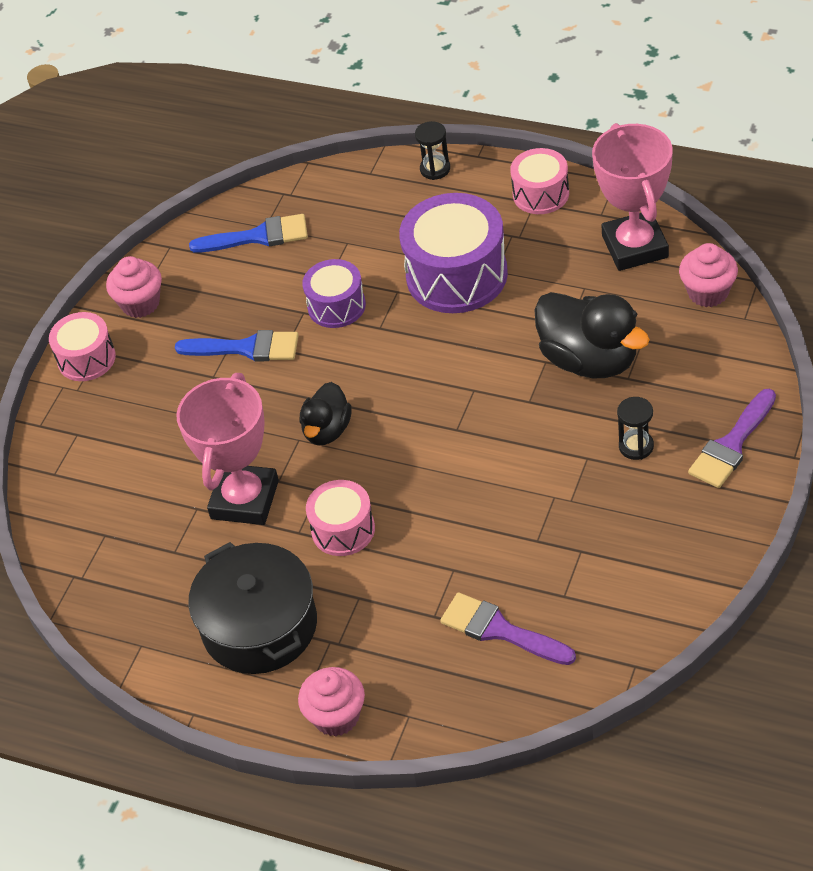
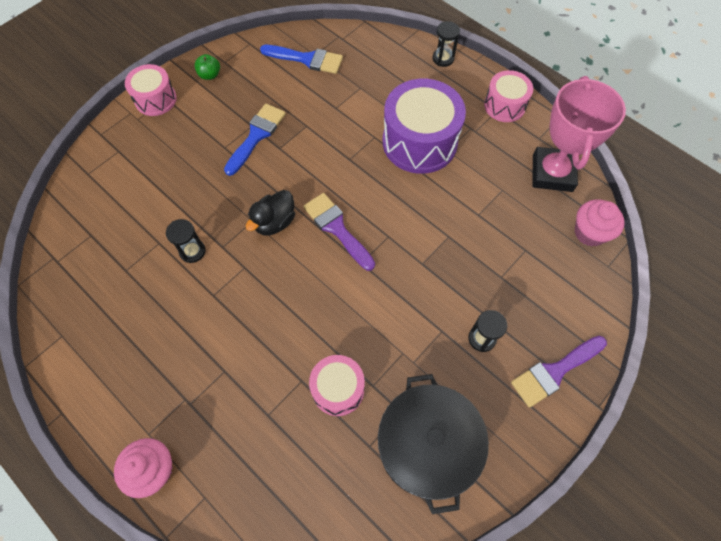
camera: 15 degrees right, 15 degrees up
(140, 303) = (210, 75): pink cupcake -> green apple
(244, 500) = (192, 251): pink trophy -> black hourglass
(246, 348) = (256, 136): blue brush -> blue brush turned 90 degrees counterclockwise
(259, 626) = (145, 360): black pot -> black pot (427, 445)
(336, 306) = (329, 130): purple drum -> none
(343, 529) = (243, 308): pink drum -> pink drum (338, 389)
(500, 630) = (308, 454): purple brush -> purple brush (337, 228)
(590, 360) = (480, 249): black duck -> none

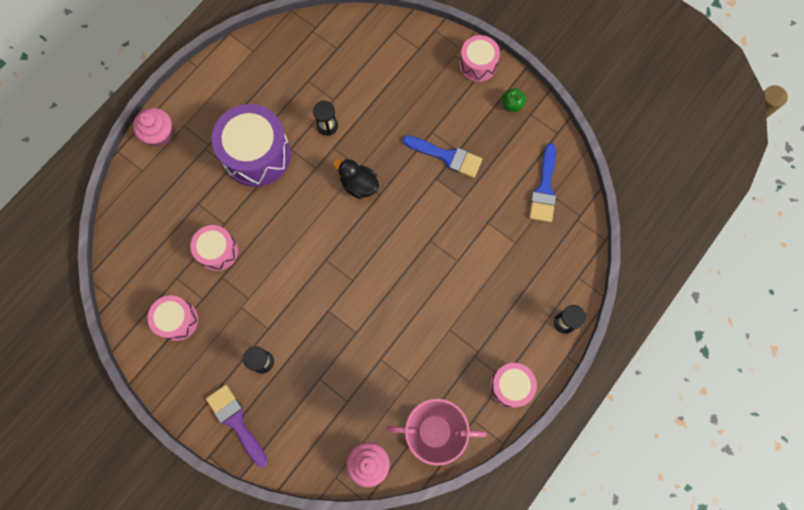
camera: 85 degrees right, 10 degrees up
(337, 228) = (356, 236): purple brush -> none
(419, 142) = (455, 303): purple drum -> purple drum (257, 154)
(427, 445) = (177, 320): black pot -> pink drum

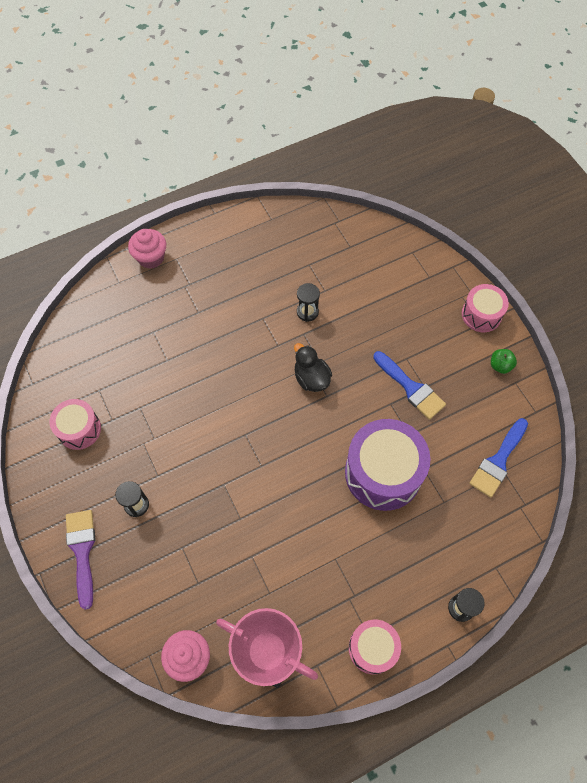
camera: 25 degrees right, 10 degrees down
(218, 251) = (149, 382): pink drum -> none
(257, 154) = (229, 311): purple drum -> purple drum (383, 473)

